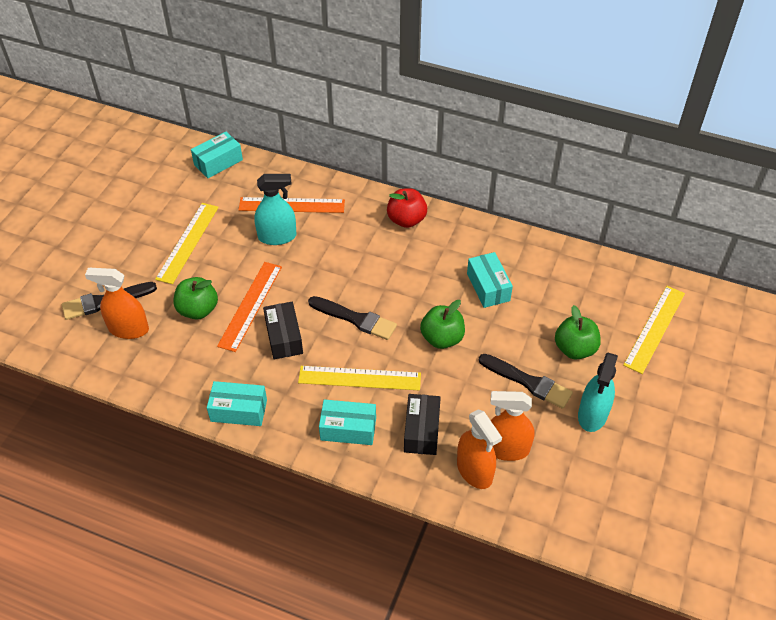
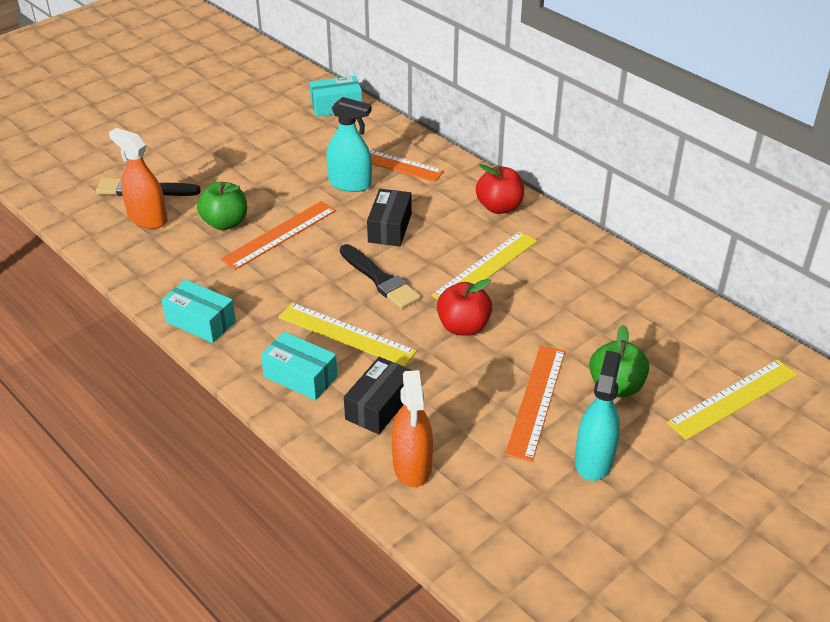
camera: 25 degrees right, 10 degrees down
(188, 242) = (257, 164): yellow ruler -> yellow ruler (486, 268)
(284, 337) = (293, 273): black box -> black box (389, 228)
(442, 338) = (463, 327): green apple -> red apple
(488, 287) = (550, 295): turquoise box -> none
(506, 449) = (465, 457): orange spray bottle -> none
(528, 382) = (536, 401): black brush -> orange ruler
(592, 414) = (594, 460): turquoise spray bottle -> turquoise spray bottle turned 150 degrees clockwise

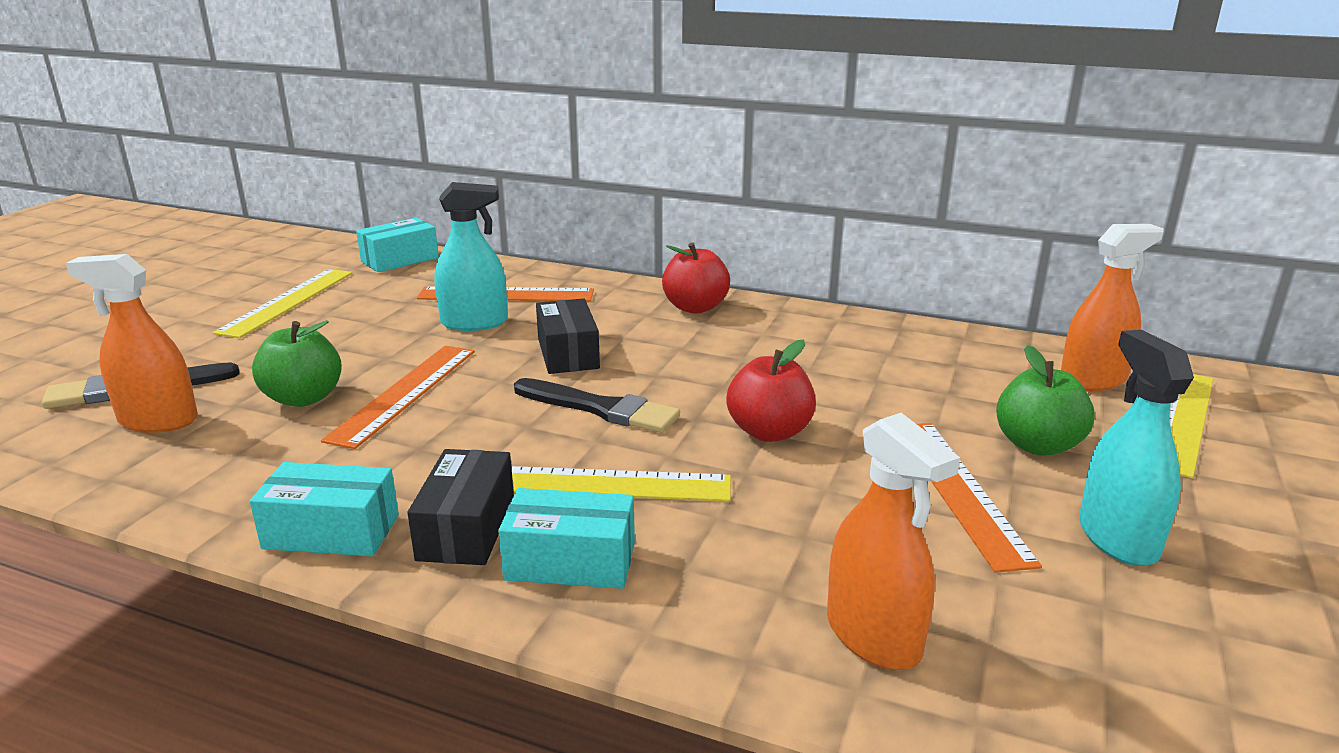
camera: 25 degrees left, 15 degrees down
(379, 406) = (738, 564): black box -> black box (466, 528)
(486, 268) = (737, 365): yellow ruler -> yellow ruler (288, 301)
(711, 349) = (1093, 380): none -> orange spray bottle

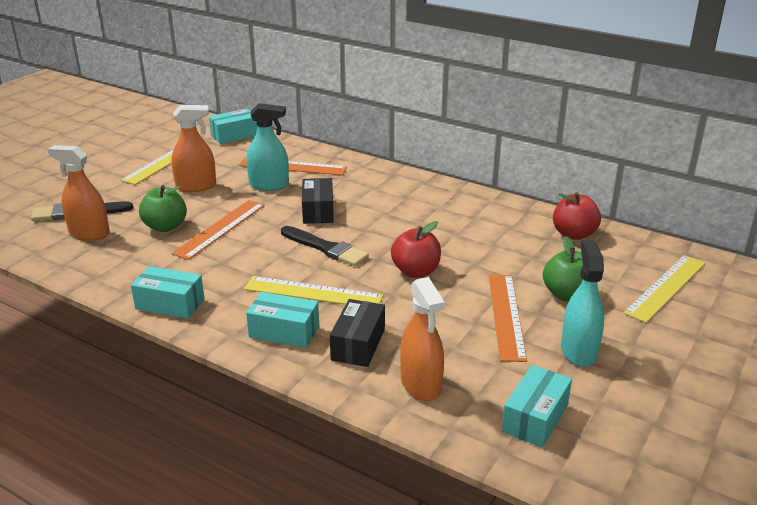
camera: 10 degrees right, 5 degrees up
(466, 528) = (237, 309): black box -> black box (358, 344)
(695, 307) = (405, 185): red apple -> red apple (574, 234)
(1093, 380) = (628, 257): orange spray bottle -> orange spray bottle (196, 186)
(1123, 679) = (535, 418): none -> turquoise box

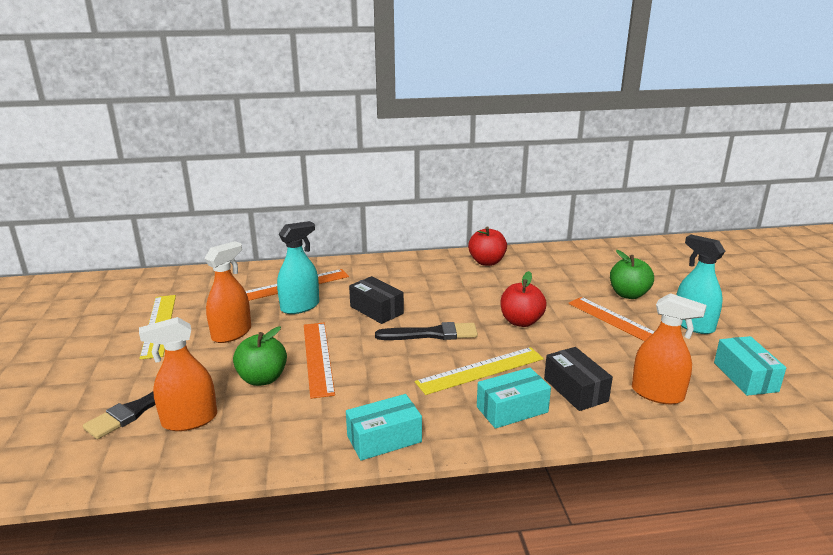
camera: 40 degrees left, 5 degrees down
(234, 135) = (194, 279): turquoise box -> none
(574, 234) = (568, 257): red apple -> red apple (487, 262)
(666, 287) = (665, 267): yellow ruler -> none

